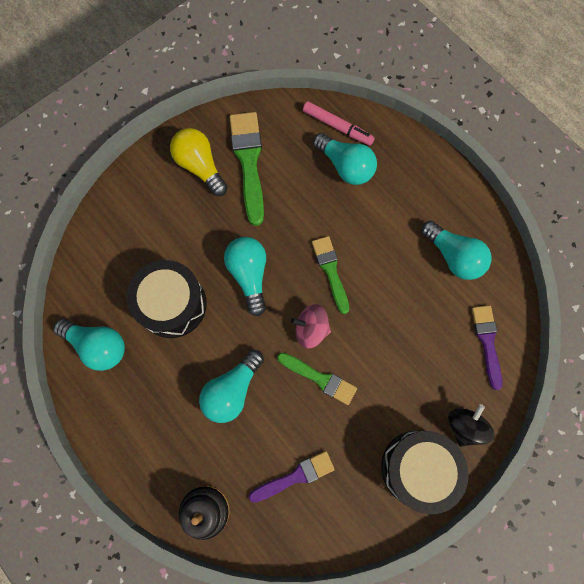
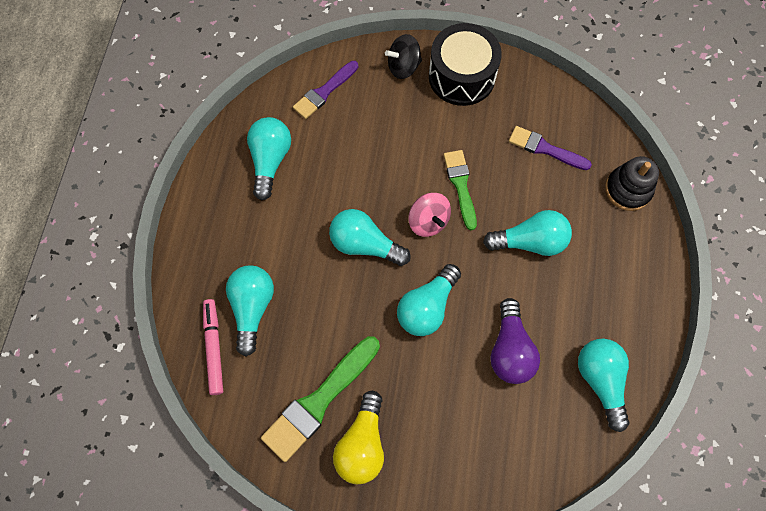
camera: 130 degrees left, 5 degrees down
(172, 304) = (510, 350): black drum -> purple light bulb
(330, 271) = (365, 244): green brush -> turquoise light bulb

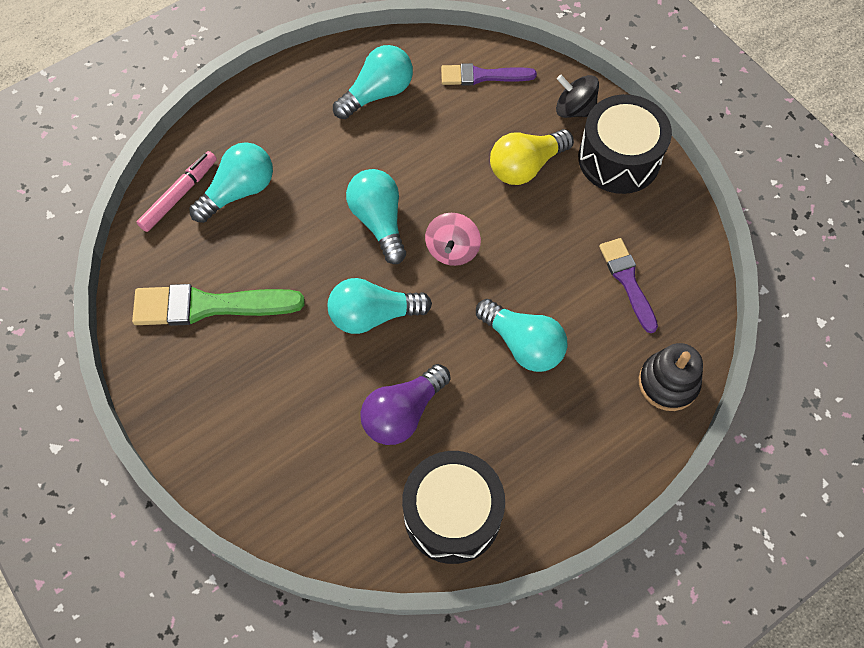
camera: 45 degrees right, 5 degrees down
(362, 444) = (203, 369): yellow light bulb -> yellow light bulb (526, 166)
(460, 185) = (514, 245): green brush -> none
(600, 381) = (452, 514): turquoise light bulb -> black drum

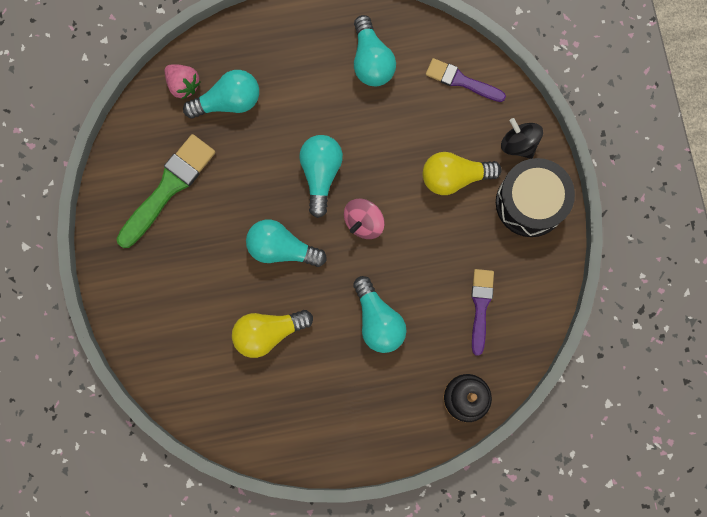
camera: 25 degrees right, 15 degrees up
(179, 195) = (183, 85): pink marker -> pink strawberry
(209, 306) = (168, 187): green brush -> green brush turned 105 degrees clockwise
(377, 93) = (371, 61): turquoise light bulb -> turquoise light bulb turned 90 degrees clockwise
(403, 413) = (268, 332): purple light bulb -> yellow light bulb
(452, 514) = (267, 420): black drum -> none

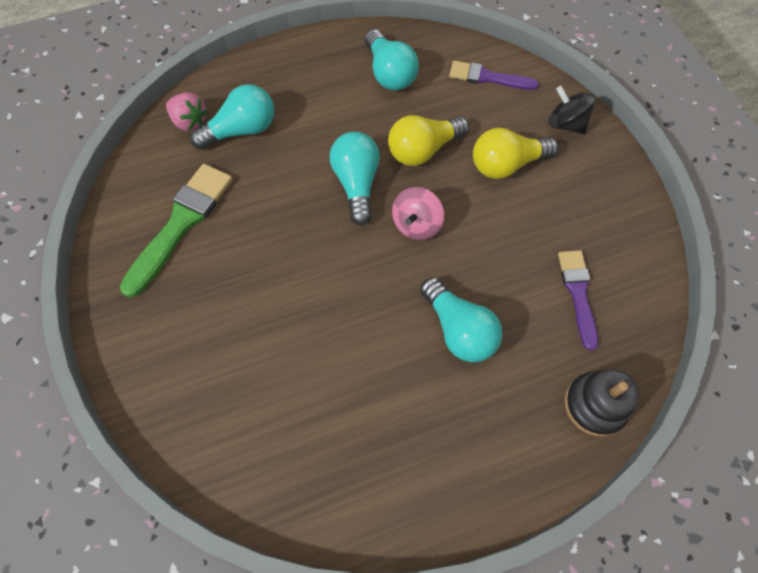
camera: 10 degrees left, 15 degrees down
(268, 332) = (324, 367): yellow light bulb -> yellow light bulb (423, 150)
(282, 248) = (325, 267): turquoise light bulb -> none
(530, 203) = (597, 177): black drum -> none

